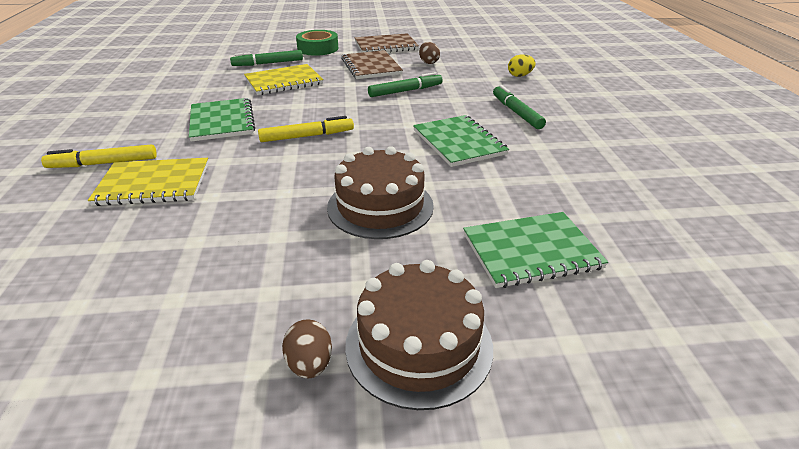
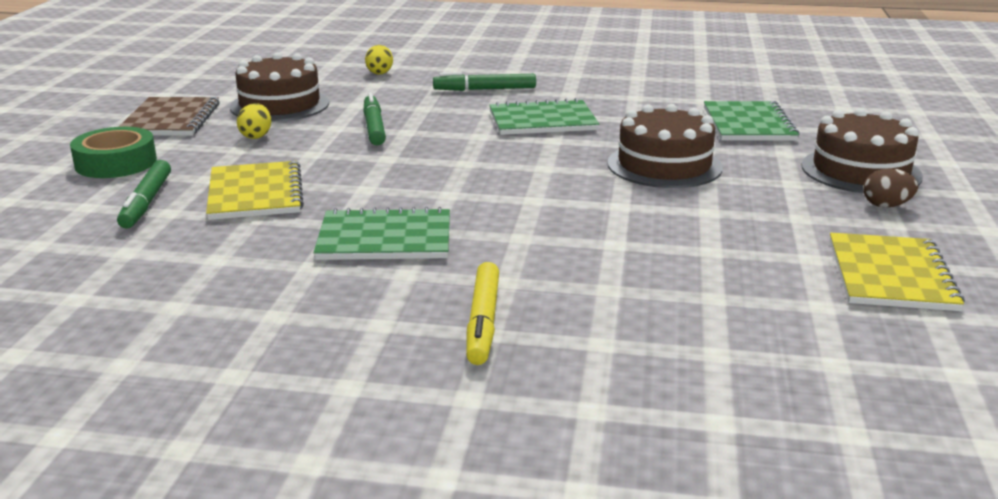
camera: 75 degrees left, 10 degrees down
(153, 184) = (567, 280): yellow notebook -> yellow notebook (890, 275)
(307, 136) = (478, 188): yellow marker -> none
(371, 66) = (256, 136): brown notebook -> yellow egg
(428, 62) = (279, 105): brown egg -> brown cake

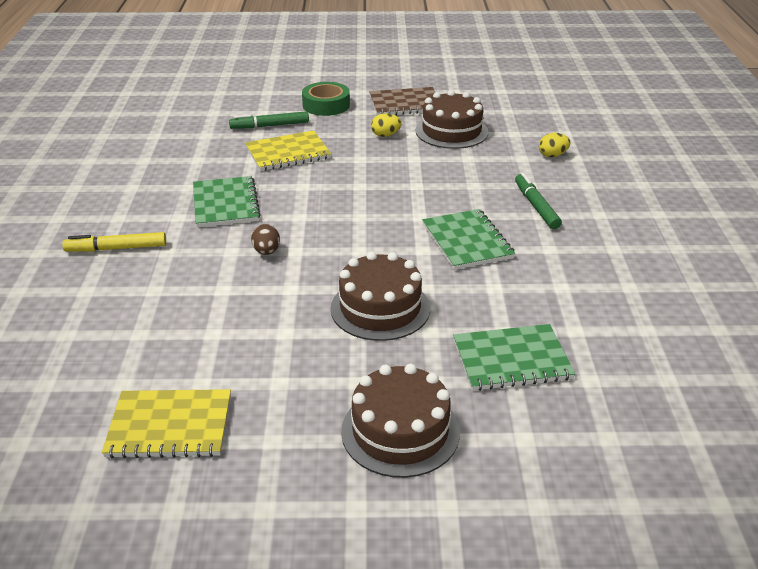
camera: 80 degrees right, 10 degrees up
(374, 127) = (420, 172): green marker -> none
(886, 206) = (313, 440): brown egg -> brown egg (266, 251)

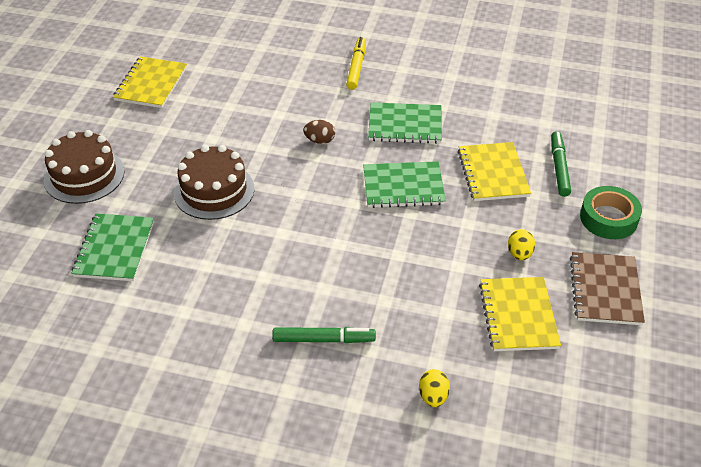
camera: 105 degrees right, 10 degrees up
(451, 131) = (518, 315): brown cake -> yellow notebook
(466, 241) = (283, 266): green notebook -> green notebook (403, 186)

